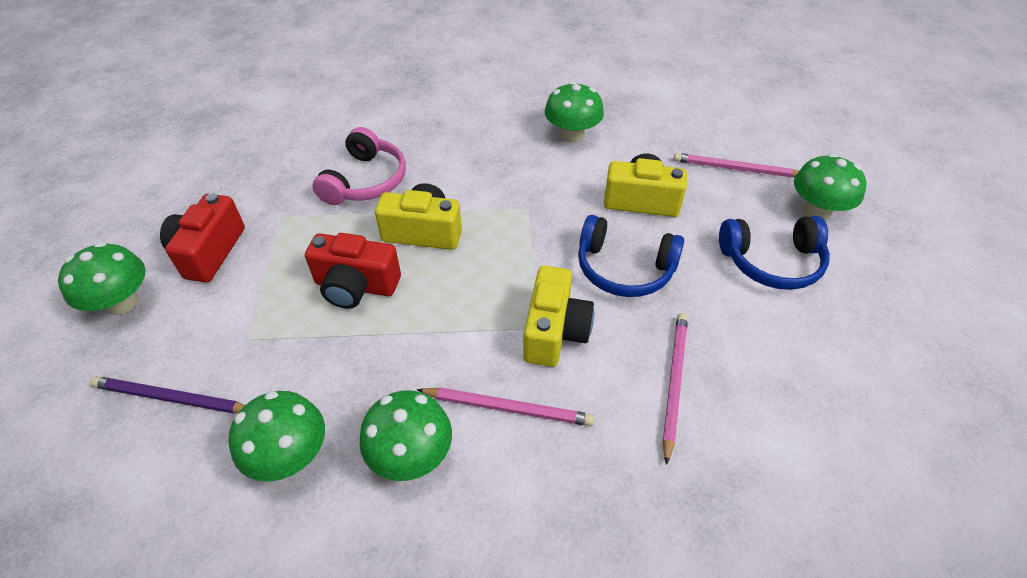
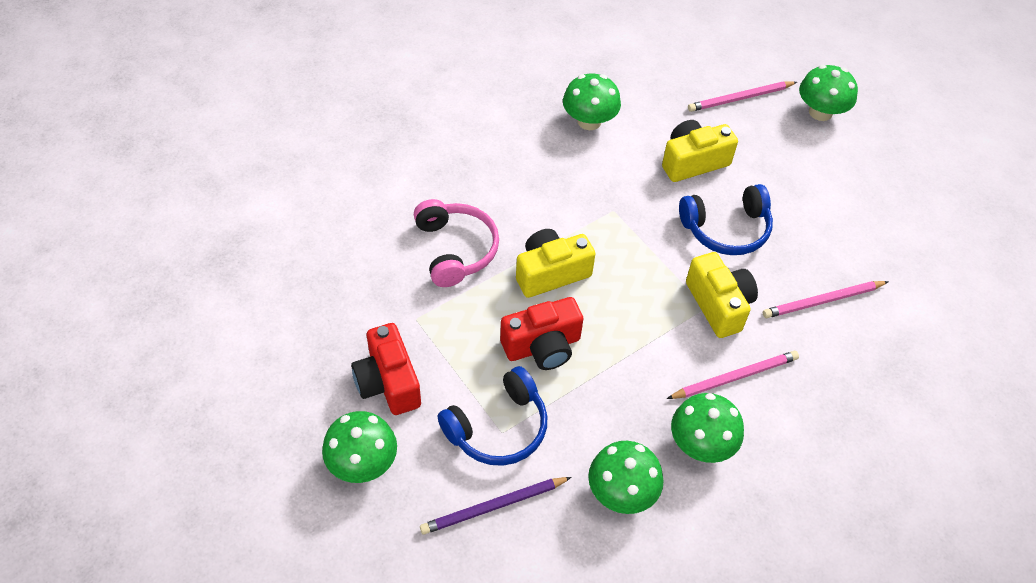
camera: 35 degrees left, 5 degrees up
(674, 383) = (823, 301): pink pencil -> pink pencil turned 90 degrees counterclockwise
(772, 262) = (820, 173): blue headphones -> blue headphones (498, 427)

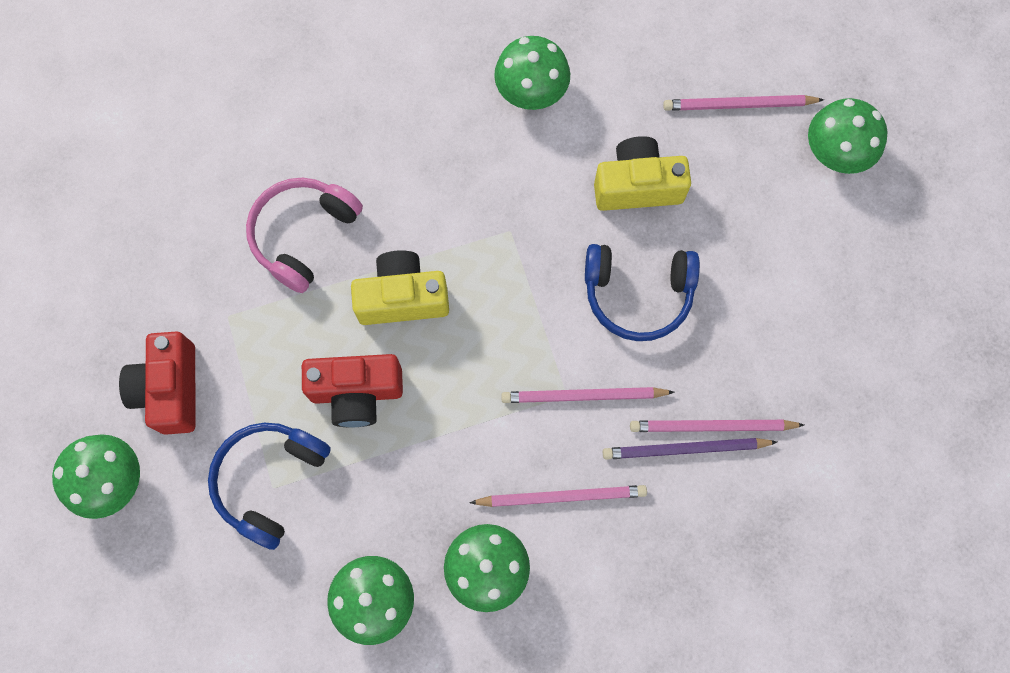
camera: 20 degrees right, 20 degrees up
(455, 249) = (303, 235): pink headphones -> pink headphones turned 150 degrees counterclockwise
(494, 506) = (232, 574): purple pencil -> purple pencil (685, 449)
(498, 427) = (270, 481): blue headphones -> blue headphones turned 135 degrees clockwise
(719, 305) = (584, 396): yellow camera -> pink pencil

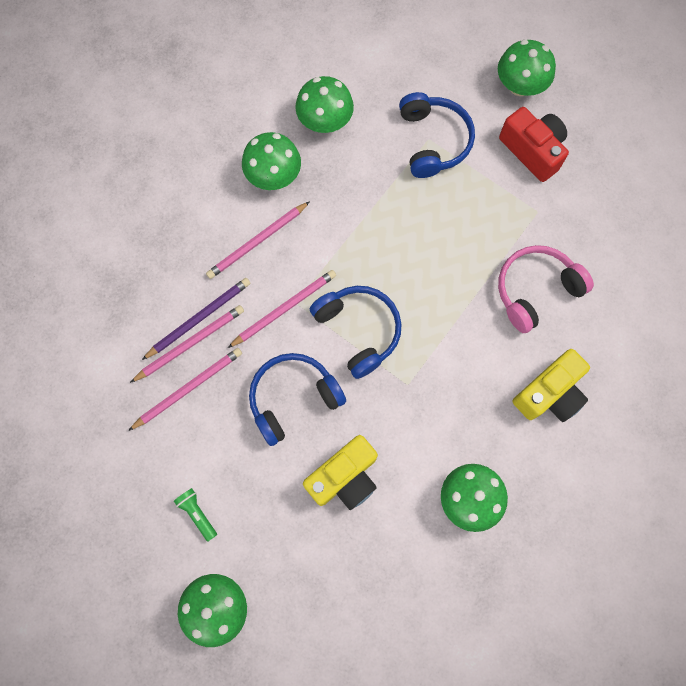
camera: 145 degrees right, 0 degrees up
(303, 235) = (536, 290): pink headphones -> pink headphones turned 120 degrees counterclockwise
(356, 393) = (424, 219): red camera -> none
(402, 297) = (442, 293): yellow camera -> yellow camera (549, 393)
(520, 318) = (358, 331): none -> blue headphones
(739, 105) = (312, 597): pink pencil -> pink pencil (188, 388)
(806, 247) = (197, 514): none -> green flashlight

